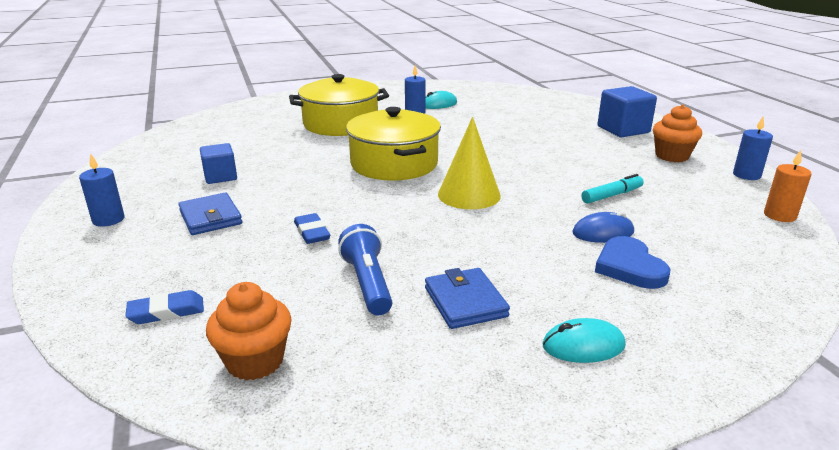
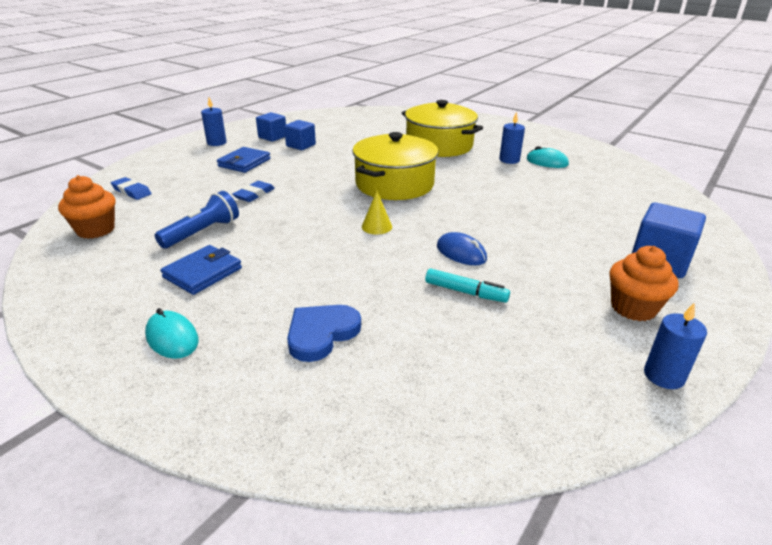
camera: 55 degrees right, 5 degrees up
(162, 184) = (272, 137): none -> blue cube
(469, 195) = (376, 226): yellow cone -> yellow cone, size x0.52
(603, 233) = (376, 305): blue mouse -> blue mouse (461, 253)
(779, 215) = (565, 422): orange candle -> none

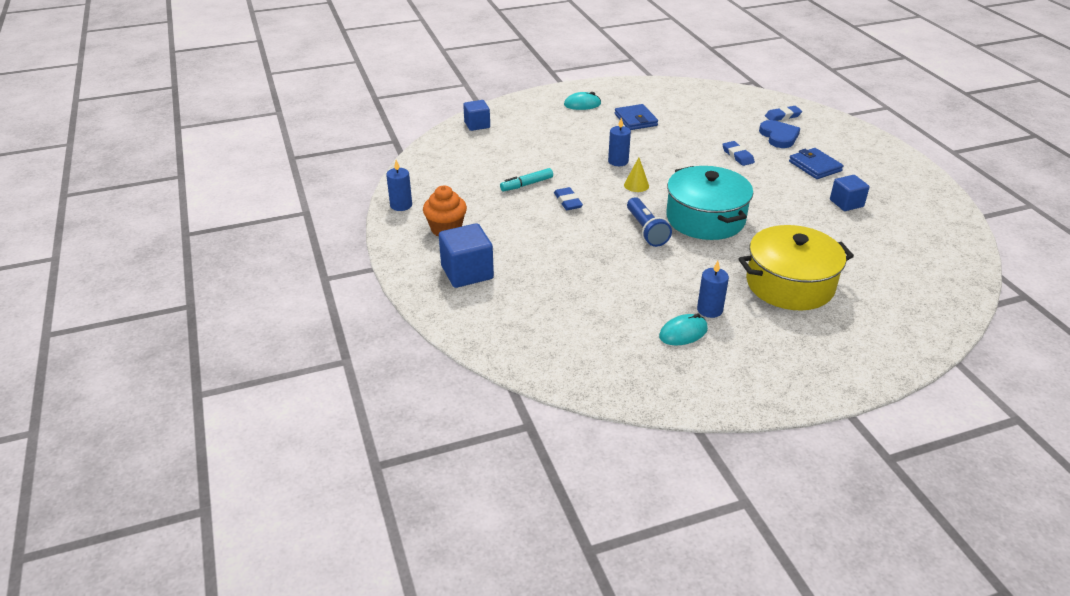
camera: 125 degrees right, 5 degrees up
(96, 230) = (724, 100): orange cupcake -> none
(202, 232) = (688, 128): blue flashlight -> blue flashlight (646, 230)
(216, 143) = (883, 164): blue candle -> blue candle (618, 161)
(272, 137) = (885, 195): blue cube -> blue cube (477, 125)
(321, 333) = (542, 136): blue heart -> blue heart (779, 136)
(394, 184) = (705, 219): yellow pot -> turquoise pot
(461, 253) = (568, 201): blue mouse -> blue eraser

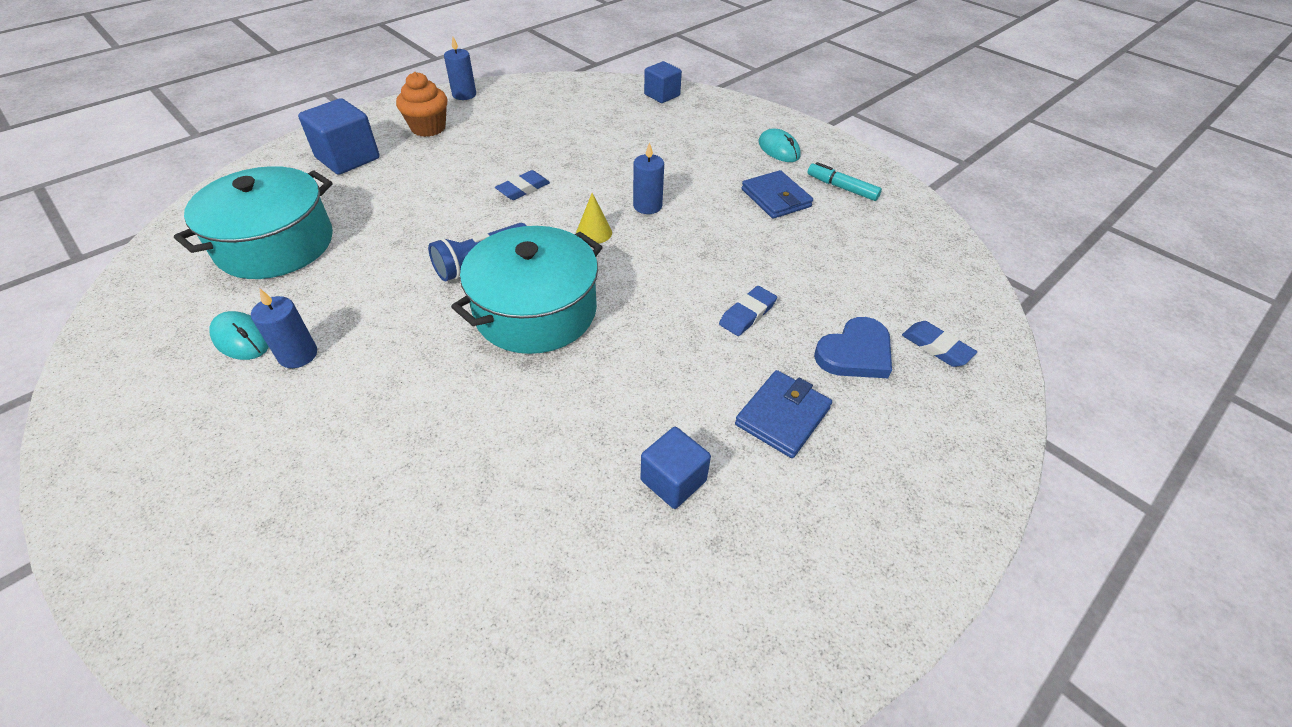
camera: 65 degrees right, 10 degrees up
(526, 184) = (547, 153): turquoise marker -> turquoise marker (841, 188)
(576, 314) = (275, 244): none -> turquoise pot
(635, 120) = (775, 198): blue wallet -> blue wallet turned 75 degrees counterclockwise
(790, 284) = (379, 434): yellow pot -> none

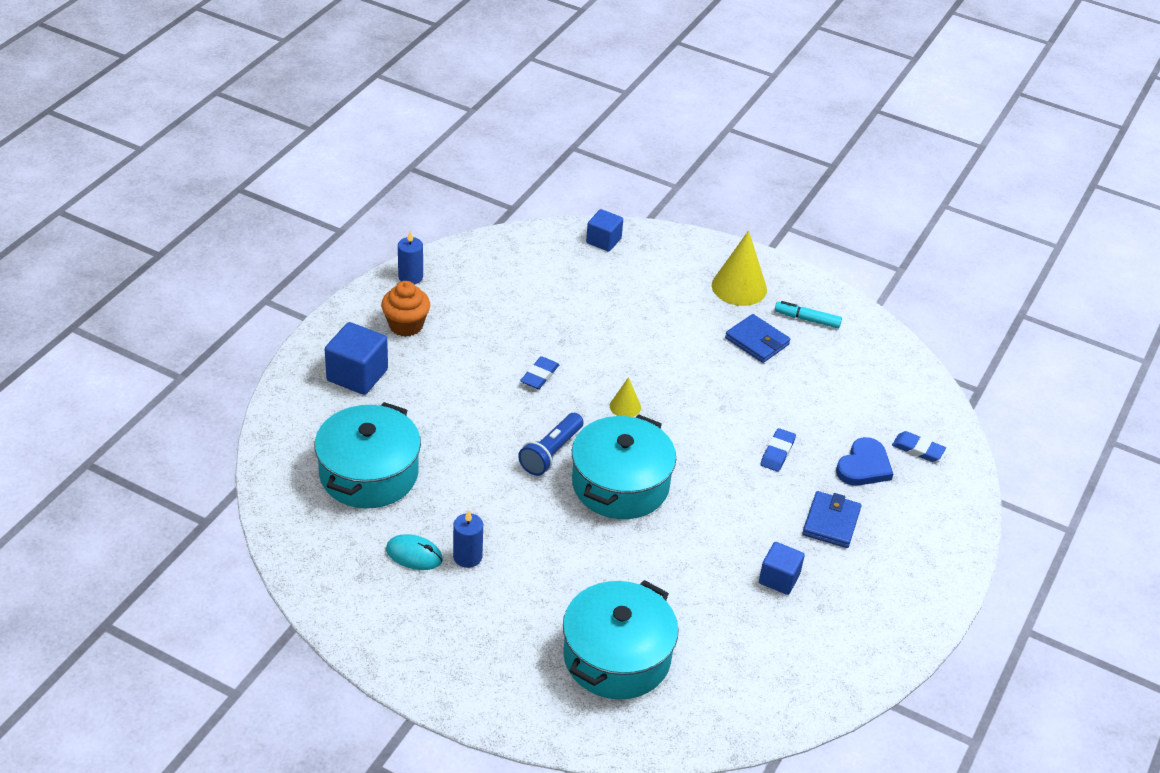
camera: 20 degrees left, 5 degrees down
(375, 543) = (617, 657): none -> turquoise pot
(647, 206) = (655, 371): blue candle -> none
(778, 149) = (739, 287): turquoise mouse -> yellow cone

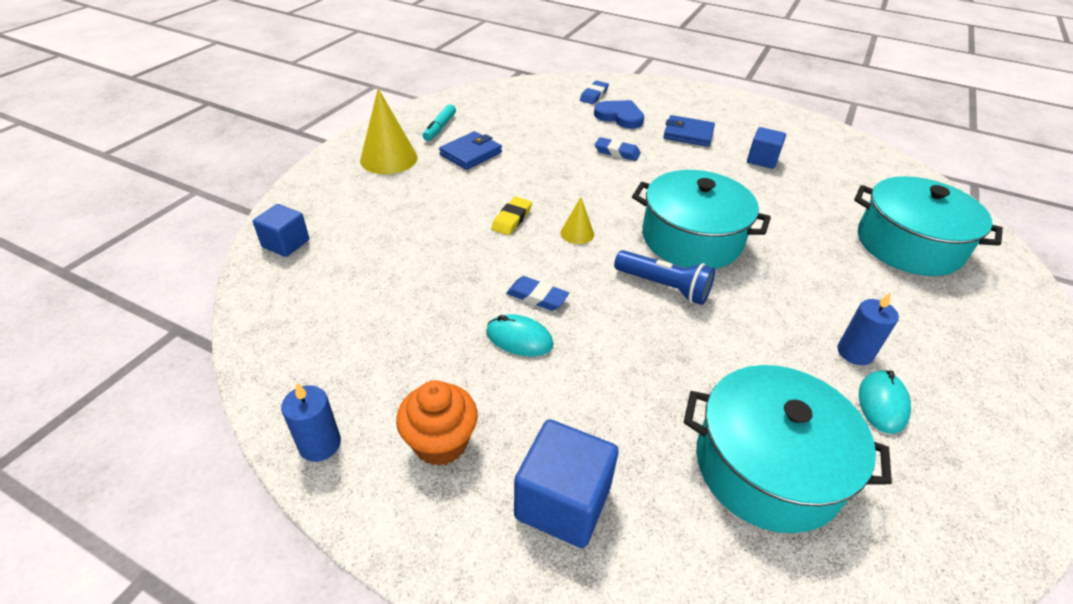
camera: 90 degrees left, 0 degrees up
(493, 363) = (519, 338): none -> turquoise mouse
(645, 366) = (512, 219): none -> yellow eraser

